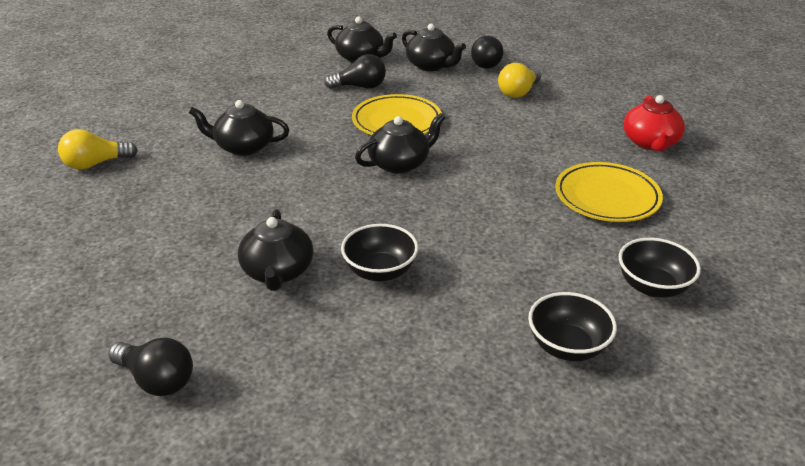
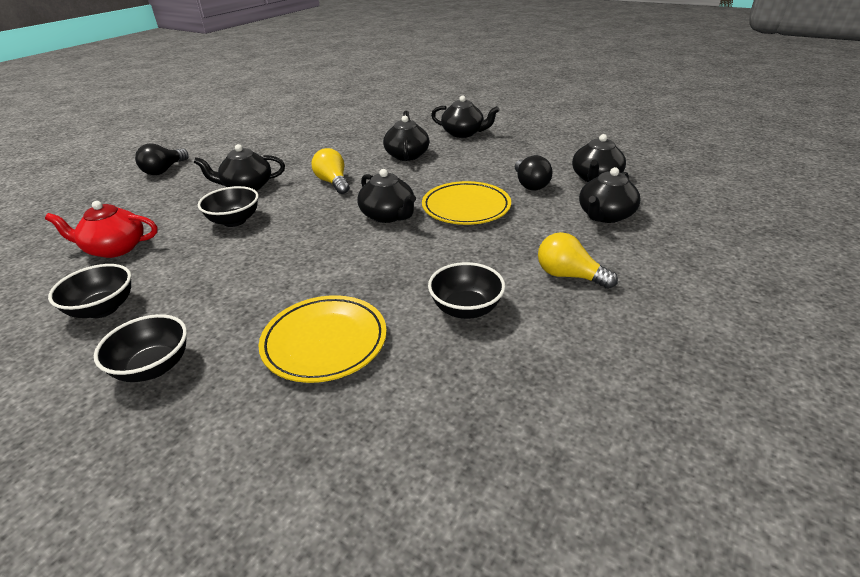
camera: 85 degrees right, 0 degrees up
(96, 164) = (378, 120): yellow light bulb -> yellow light bulb (333, 182)
(200, 107) = (463, 133): none -> black teapot
(486, 63) = (639, 250): black light bulb -> none
(560, 135) = (466, 309): none -> black bowl
(650, 143) = (464, 393): red teapot -> red teapot (115, 248)

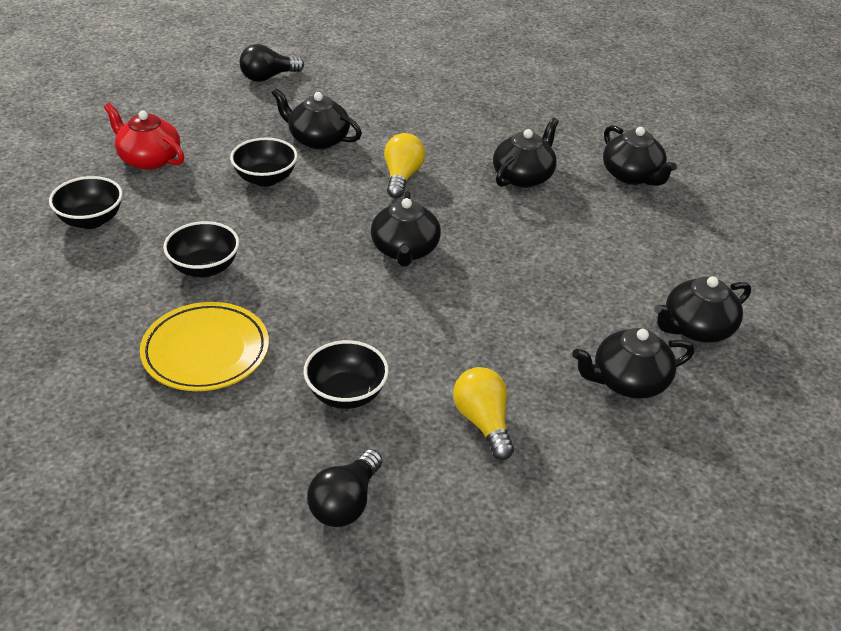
camera: 35 degrees right, 5 degrees up
(153, 367) = (78, 297): black bowl -> black bowl (204, 268)
(466, 207) = (493, 284): yellow plate -> none
(530, 184) = (604, 293): black light bulb -> black light bulb (345, 503)

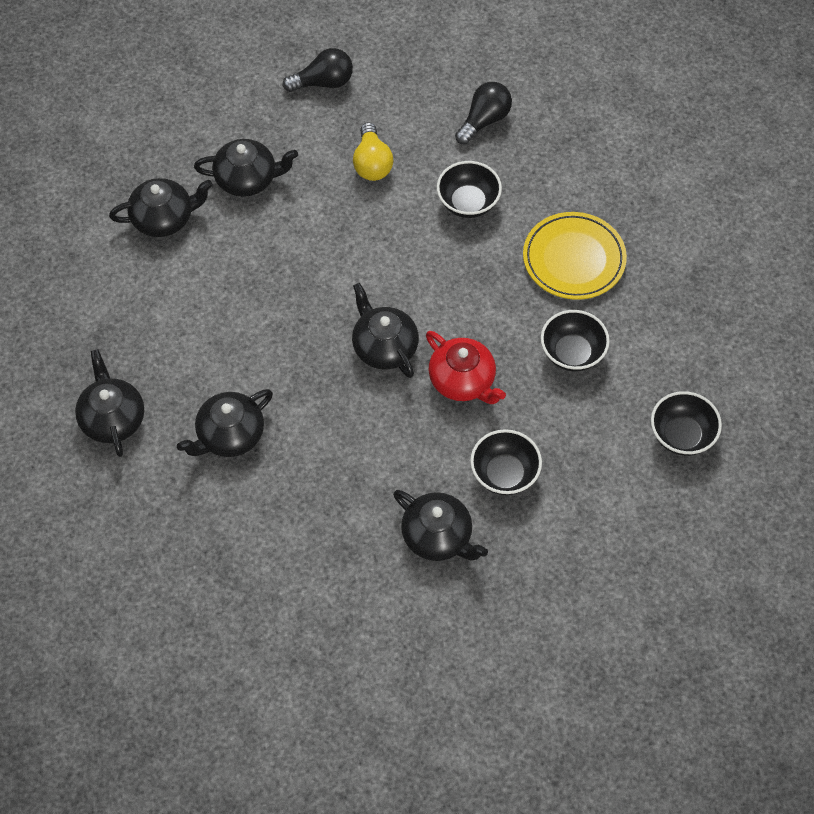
camera: 165 degrees left, 20 degrees up
(149, 159) = (628, 528): red teapot -> red teapot (463, 381)
(268, 77) = (480, 684): black light bulb -> black light bulb (323, 82)
(402, 177) = (359, 454): yellow light bulb -> none
(405, 250) = (384, 347): black teapot -> black teapot turned 45 degrees counterclockwise

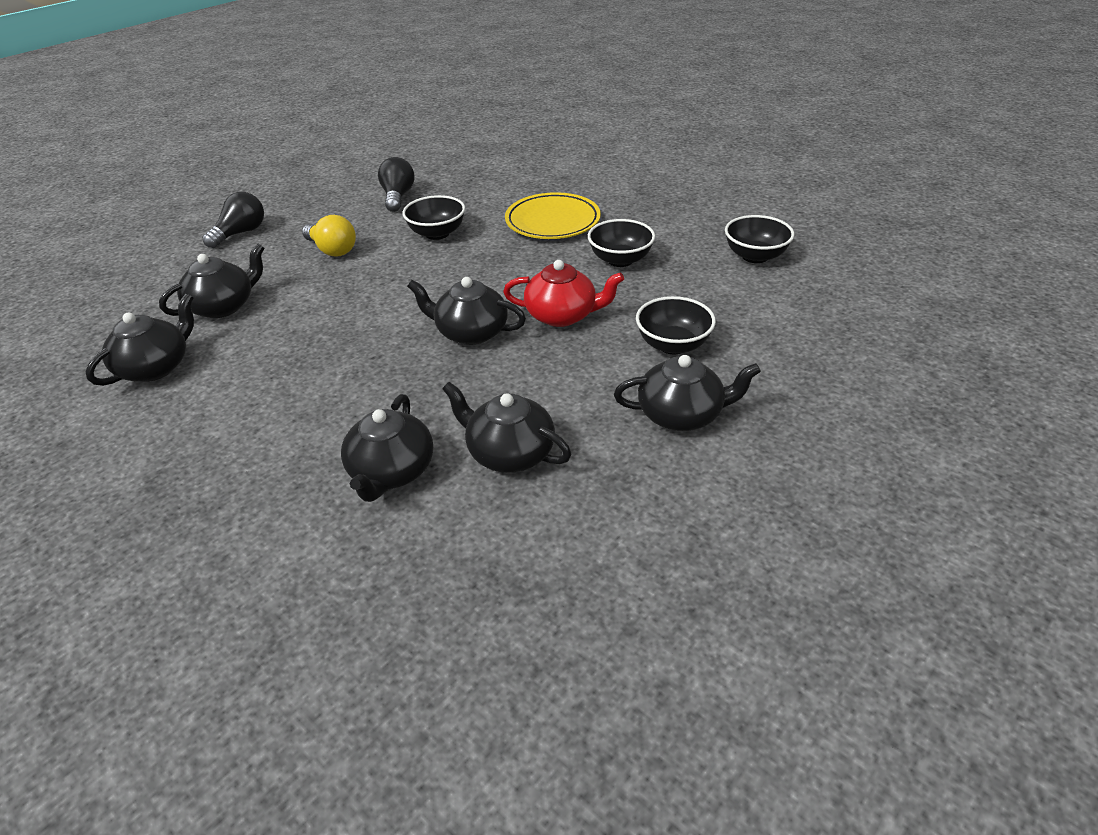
camera: 40 degrees left, 20 degrees down
(113, 418) = (234, 542): black teapot -> black teapot (509, 452)

